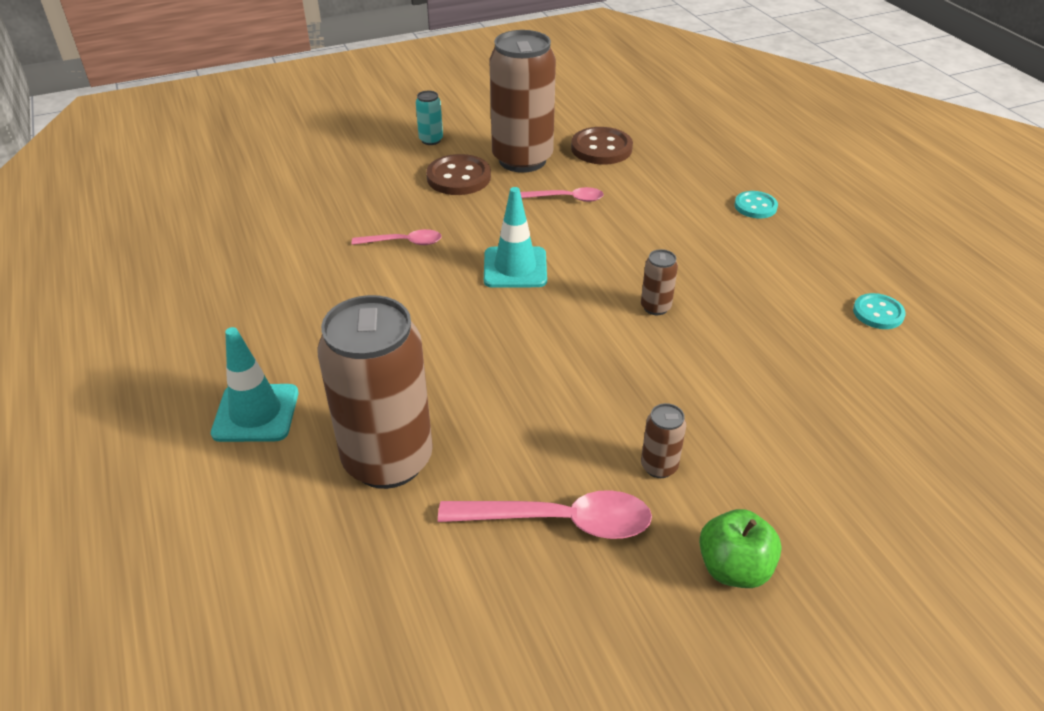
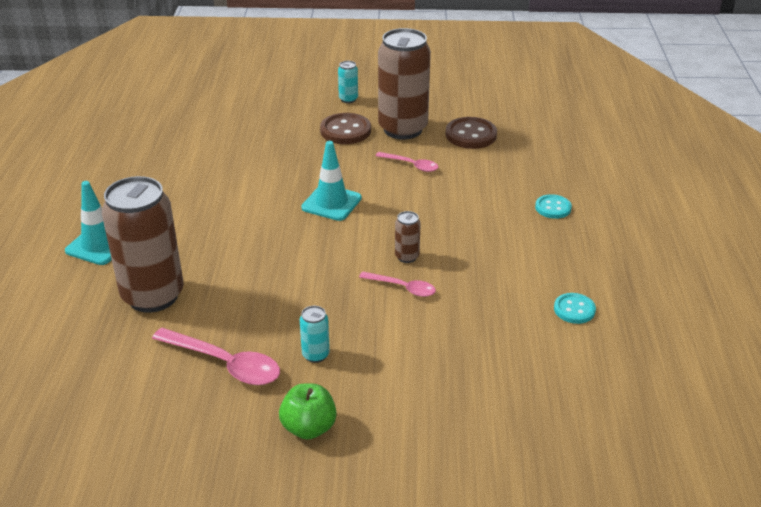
camera: 25 degrees right, 5 degrees down
(403, 242) = (270, 166): pink spoon -> pink spoon (403, 288)
(659, 466) = (315, 355): brown can -> turquoise can

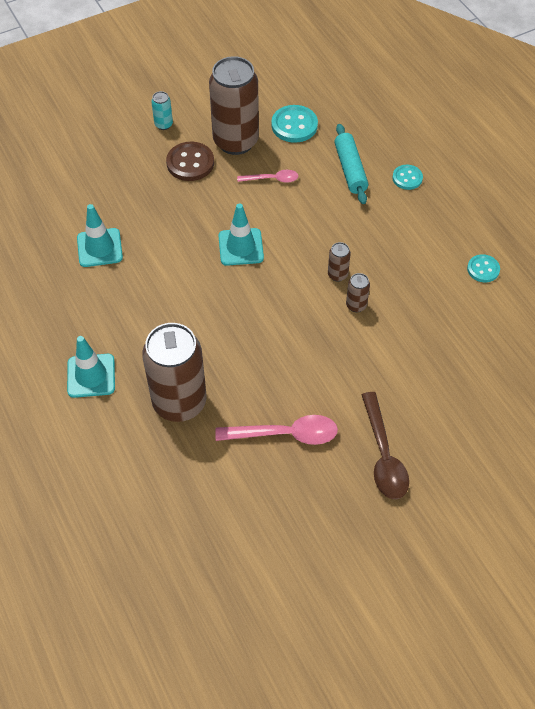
camera: 30 degrees left, 20 degrees up
(205, 161) = (99, 248): none -> turquoise traffic cone
(309, 428) = (383, 455): green apple -> brown spoon
(315, 355) = (341, 394): turquoise can -> none
(403, 288) = (356, 305): pink spoon -> brown can
(471, 135) = (294, 125): brown button -> turquoise button
(497, 183) = (350, 169): none -> turquoise rolling pin

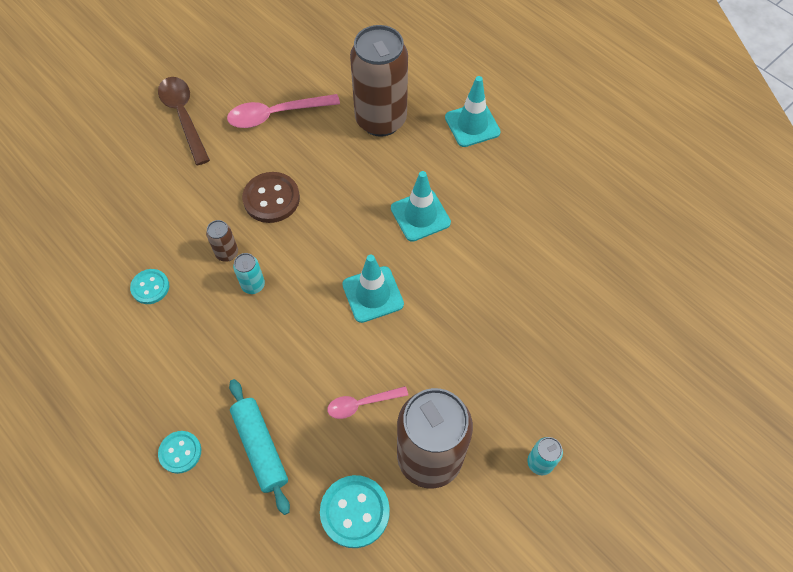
camera: 165 degrees right, 5 degrees up
(99, 248) = (531, 255): turquoise traffic cone -> turquoise traffic cone (420, 215)
(190, 163) = (477, 403): brown button -> brown button (271, 199)
(337, 275) = (253, 285): brown can -> turquoise can
(483, 269) = (81, 333): turquoise button -> turquoise button (150, 287)

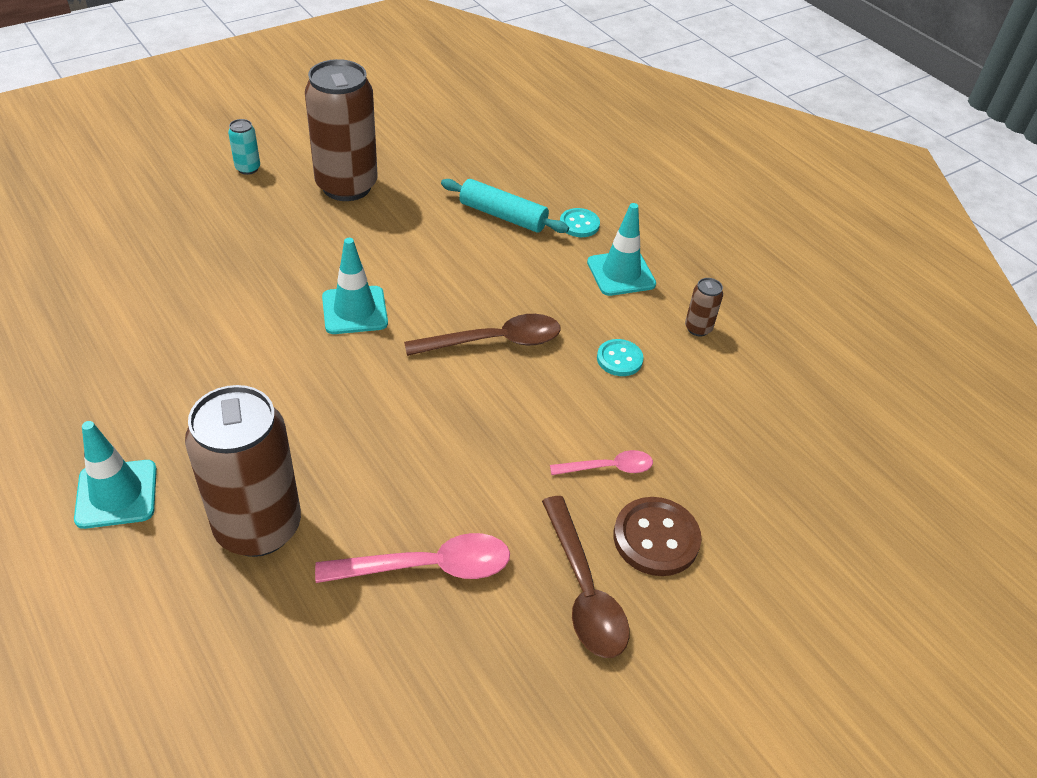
camera: 175 degrees left, 15 degrees down
(227, 253) = (524, 380): brown can -> brown can (698, 328)
(253, 285) = (494, 341): turquoise can -> brown spoon
(260, 448) = (503, 215): turquoise rolling pin -> turquoise rolling pin turned 45 degrees counterclockwise
(271, 199) = (457, 435): brown button -> brown button (656, 538)
(355, 512) = (425, 168): turquoise button -> none
(362, 404) = (397, 228): pink spoon -> pink spoon (608, 468)
(420, 215) = (260, 381): turquoise traffic cone -> turquoise traffic cone (621, 273)

